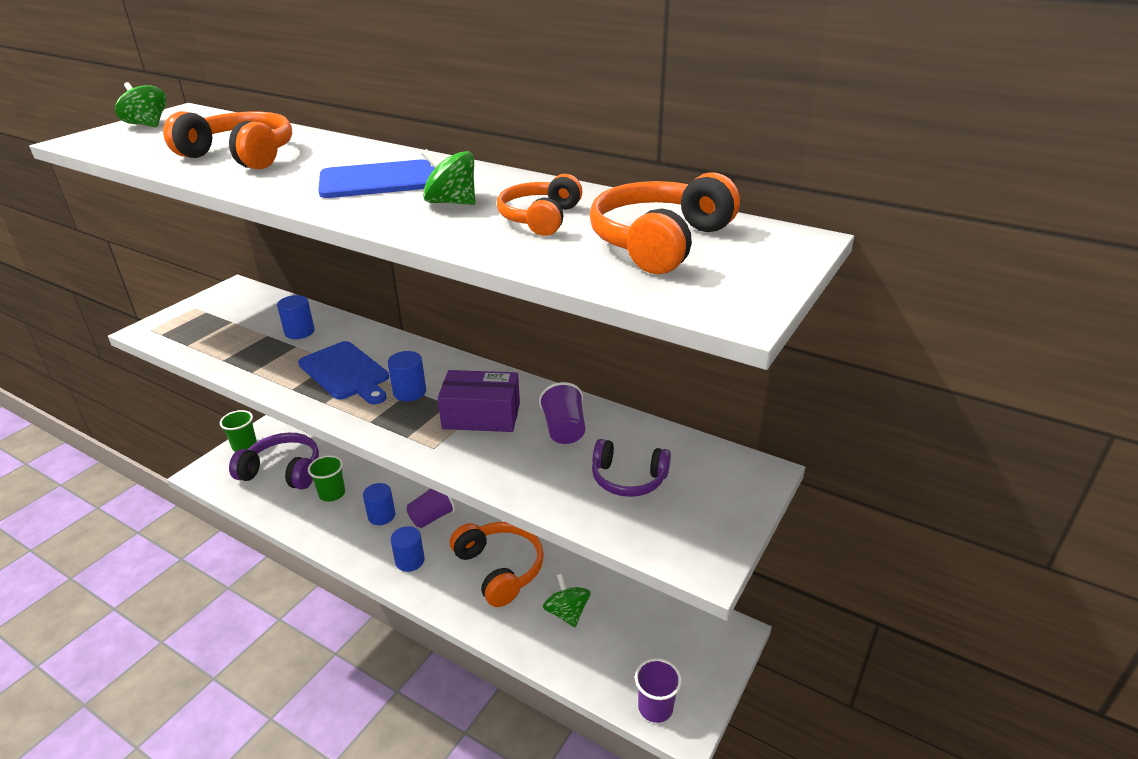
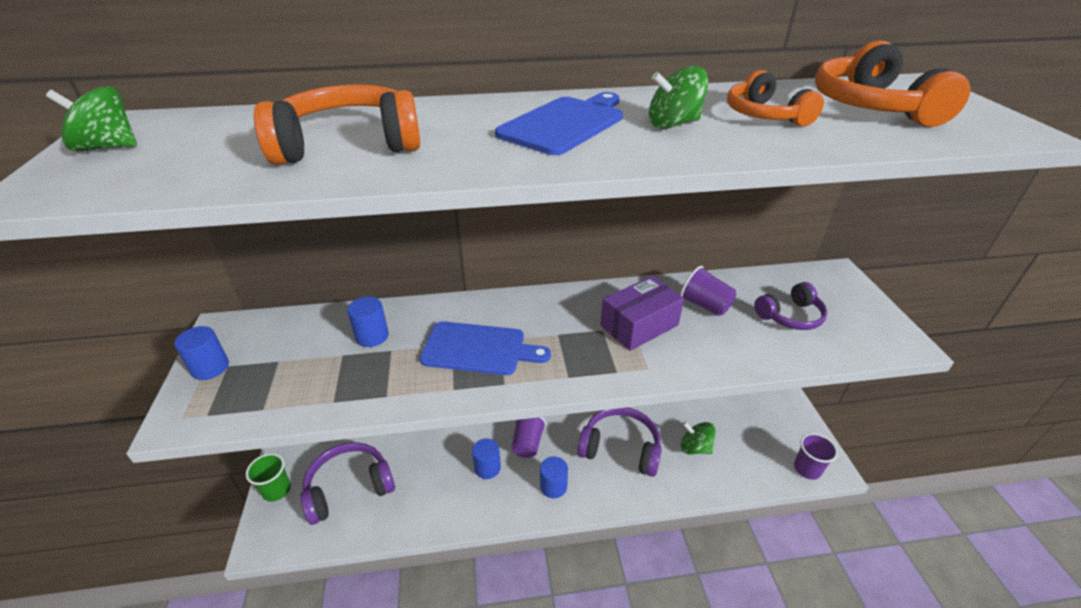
camera: 40 degrees left, 5 degrees up
(332, 494) = (422, 477): green cup -> none
(409, 392) = (558, 336): blue cylinder -> blue cylinder (210, 367)
(500, 569) = (620, 448): orange headphones -> purple headphones

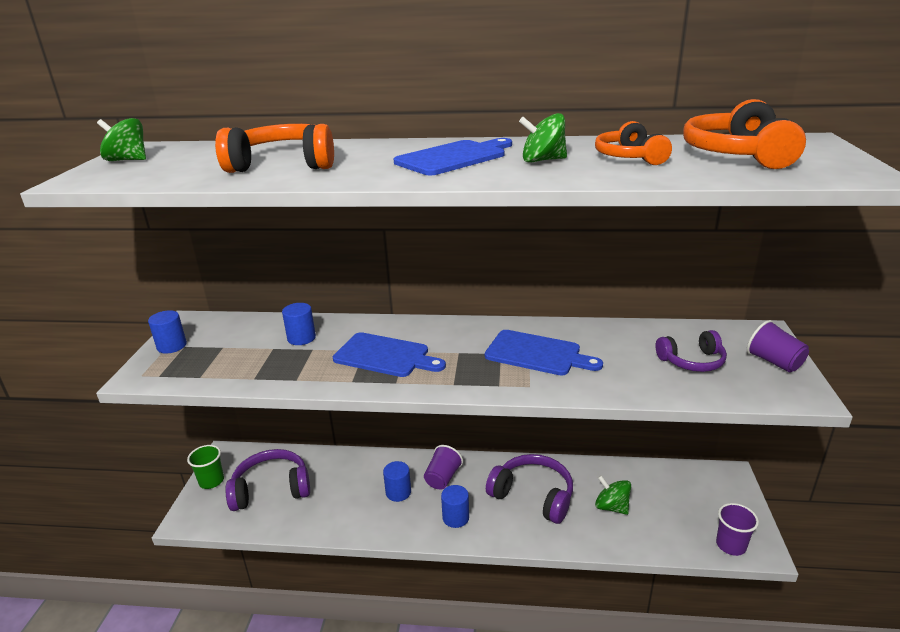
camera: 15 degrees right, 10 degrees down
(639, 325) = (537, 354): purple box -> blue cutting board
(705, 305) = (609, 345): purple cup -> purple cup (774, 362)

